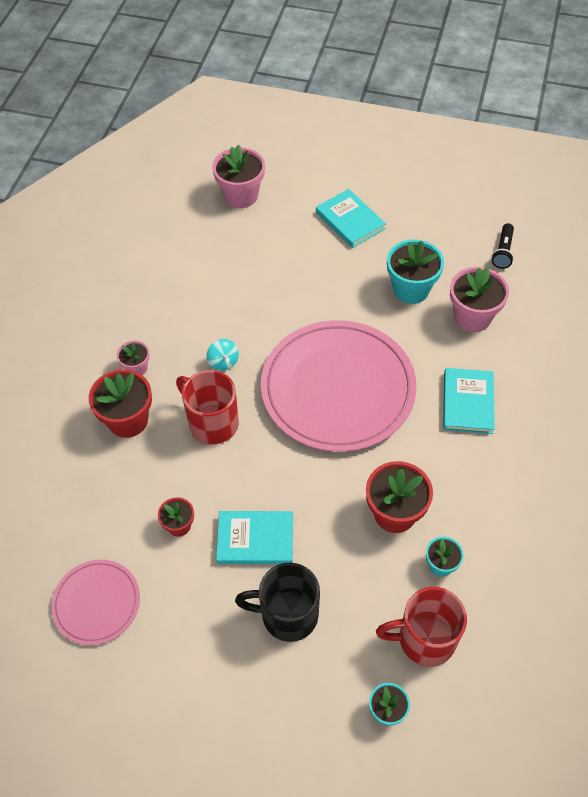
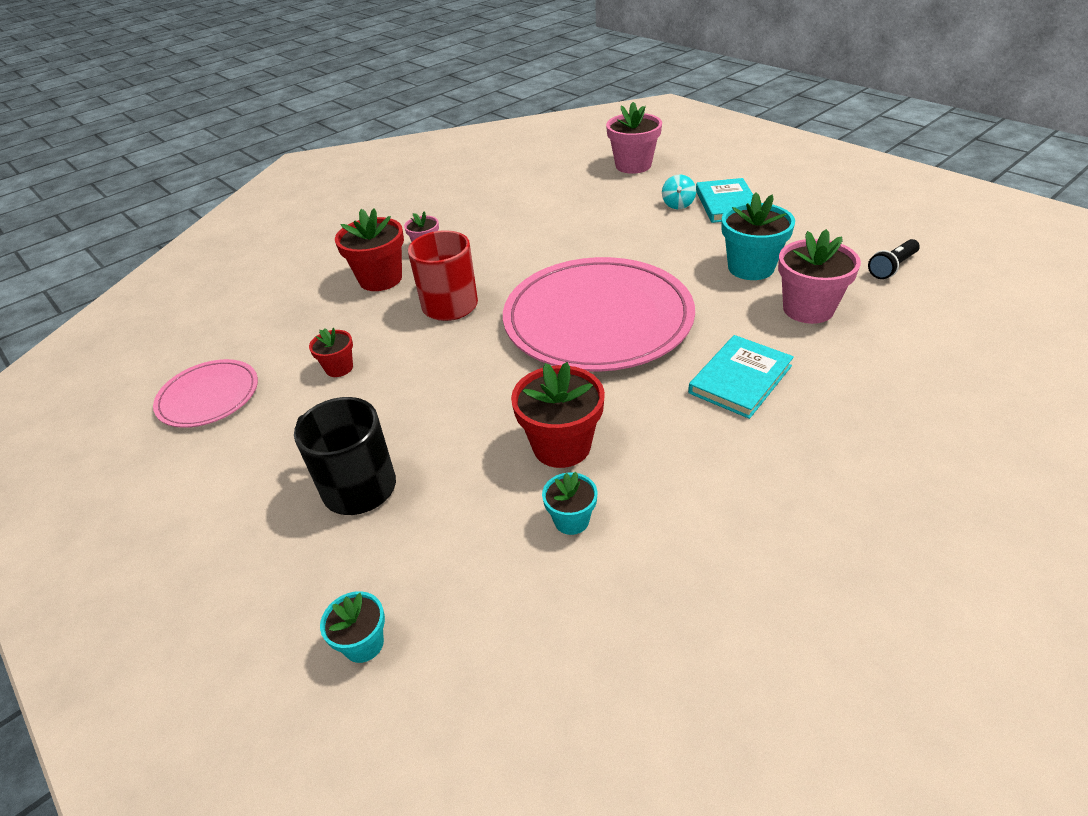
camera: 35 degrees right, 15 degrees down
(223, 362) = (504, 266): turquoise spinning top -> turquoise spinning top (678, 204)
(255, 539) = (394, 407): turquoise book -> none
(424, 639) = (481, 589): red mug -> none

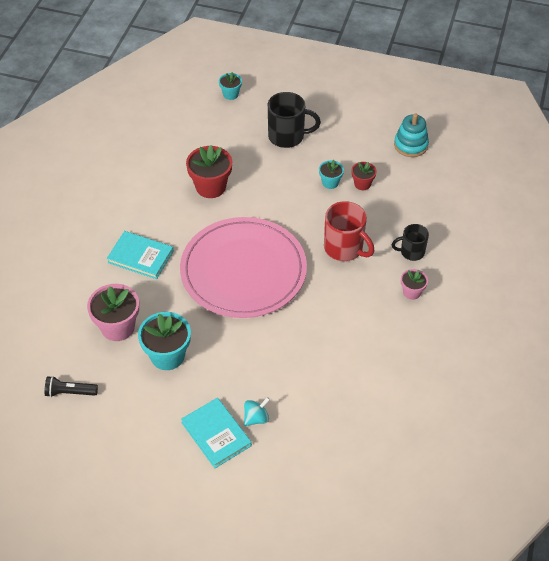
camera: 145 degrees right, 10 degrees up
(208, 396) = (410, 145): pink plate -> turquoise stacking toy
(380, 279) = (411, 252): red flower pot -> black mug
(571, 520) = (185, 158): turquoise flower pot -> turquoise flower pot (330, 182)
(633, 165) = (331, 471): pink flower pot -> none
(678, 204) = (256, 418): turquoise spinning top -> turquoise spinning top turned 75 degrees clockwise
(740, 379) = (140, 257): turquoise book -> turquoise book turned 75 degrees counterclockwise
(892, 267) = (70, 392): black flashlight -> black flashlight turned 105 degrees counterclockwise

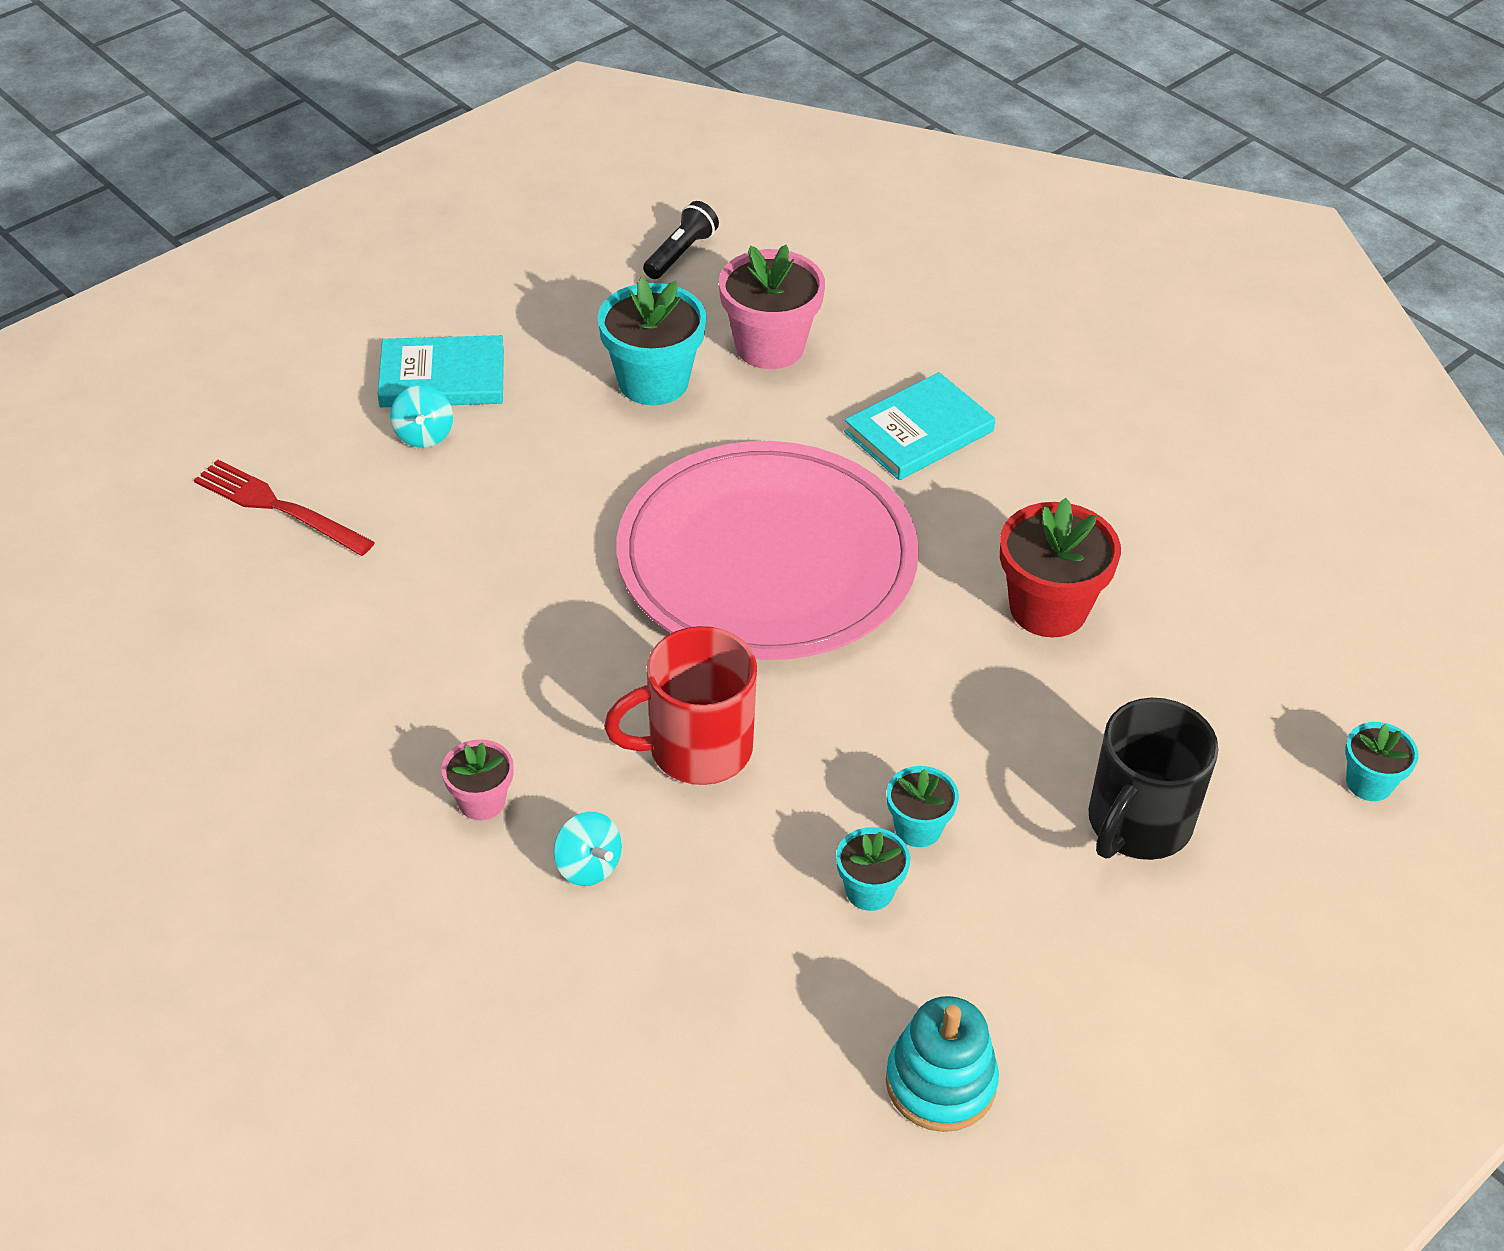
camera: 120 degrees right, 5 degrees down
(334, 443) = (278, 507): none -> red fork
(362, 184) = (869, 890): red flower pot -> turquoise flower pot
(411, 252) = (588, 866): black mug -> turquoise spinning top

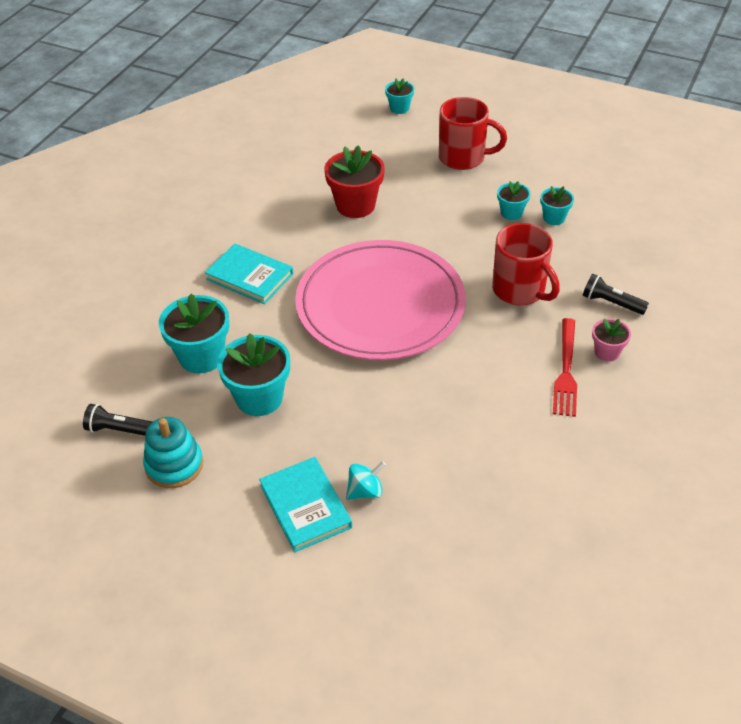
camera: 110 degrees left, 0 degrees up
(278, 507) = (471, 538): red fork -> red fork (566, 370)
(588, 866) = (611, 303): turquoise spinning top -> black flashlight
(769, 346) = (201, 356): pink flower pot -> turquoise flower pot
(940, 1082) = (623, 179): turquoise stacking toy -> turquoise stacking toy (174, 465)
(1137, 824) = (463, 158): black mug -> red mug

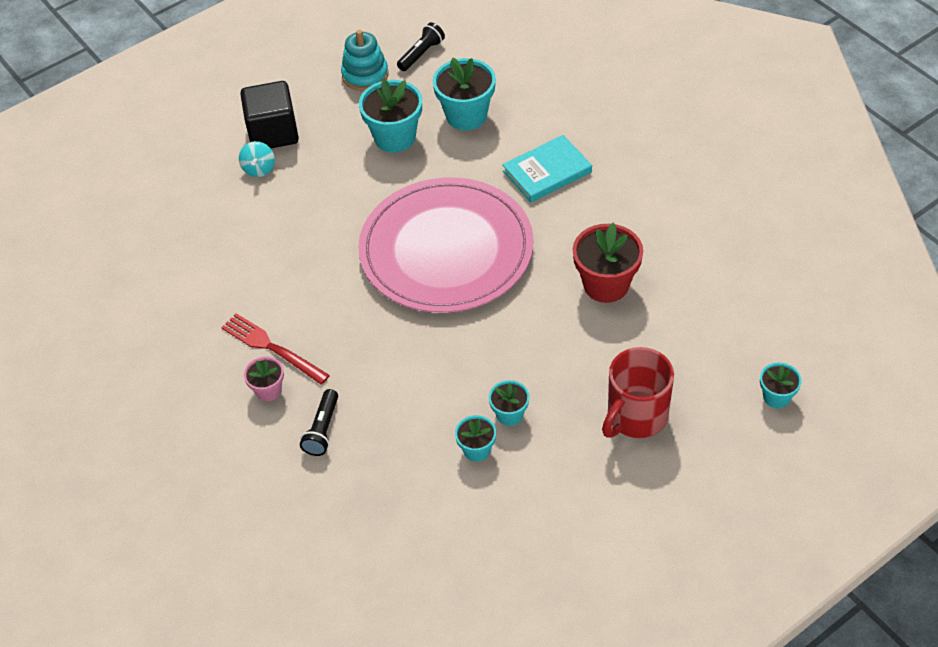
camera: 120 degrees right, 5 degrees up
(305, 506) = (273, 133): turquoise book -> black cube
(520, 290) = (391, 363): red mug -> none
(611, 303) = (322, 430): black flashlight -> black flashlight turned 135 degrees clockwise

